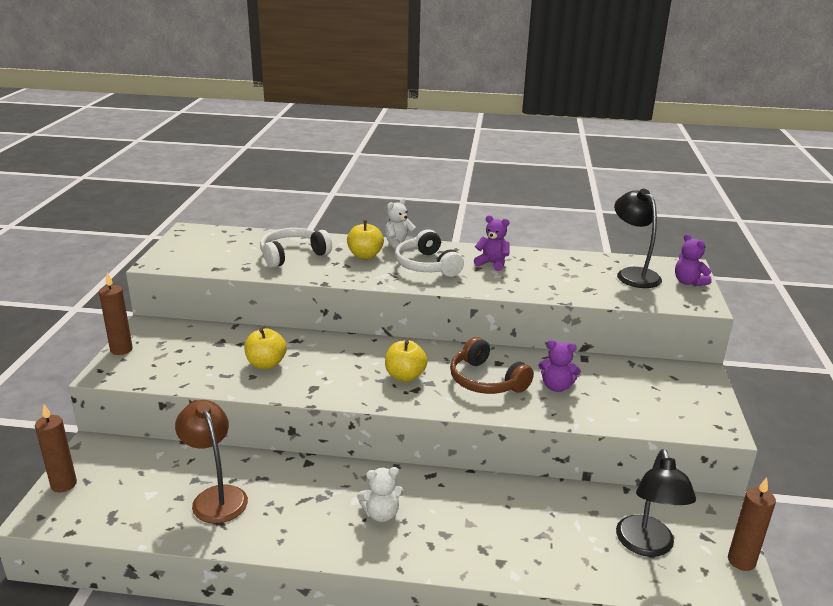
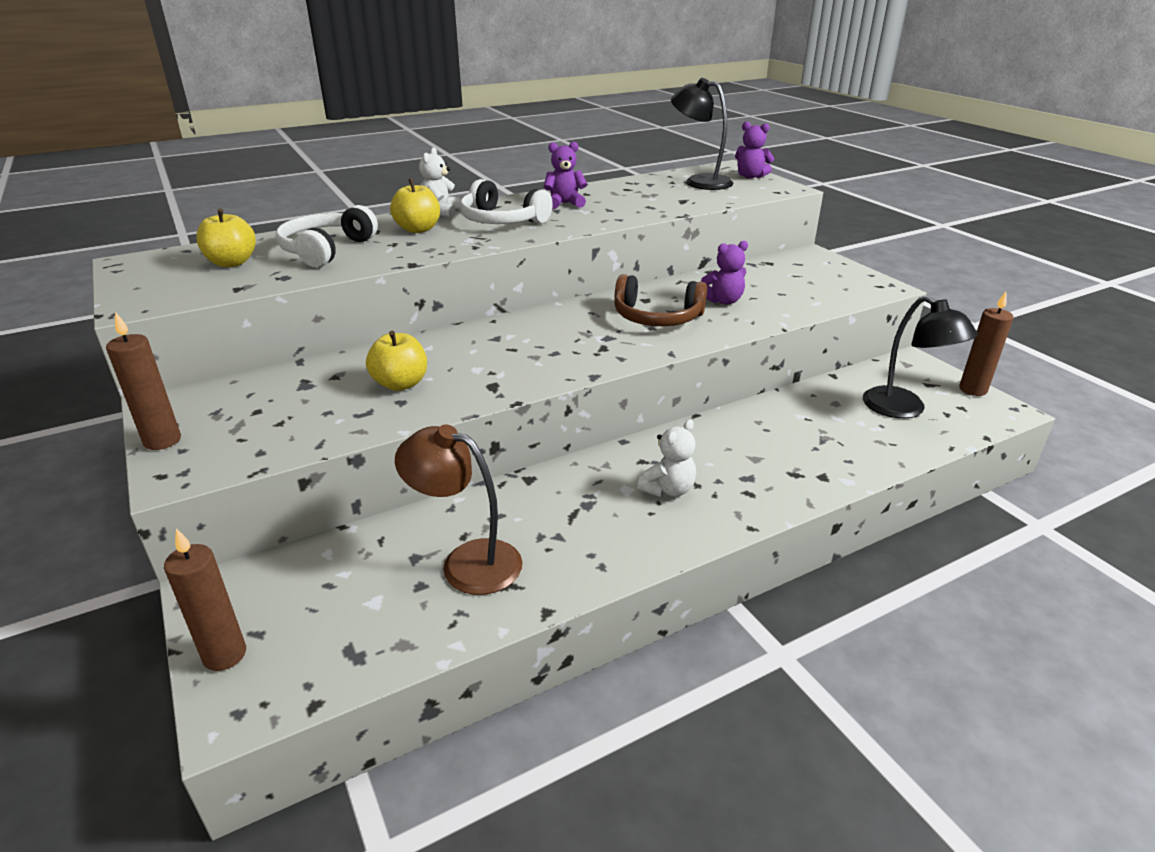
camera: 35 degrees left, 5 degrees up
(405, 376) = (575, 340): yellow apple -> yellow apple (232, 263)

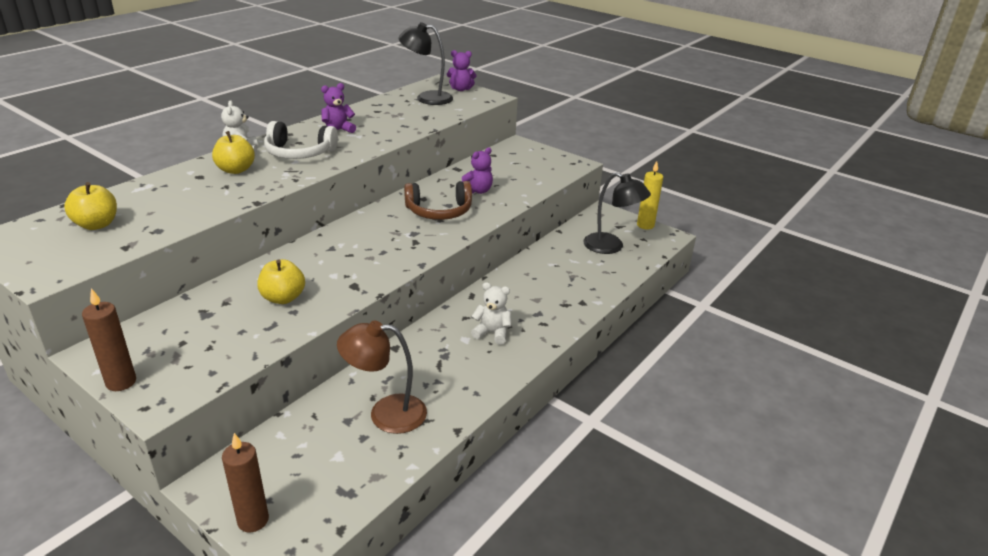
camera: 25 degrees left, 0 degrees up
(326, 250) = (172, 200): white headphones -> none
(668, 489) = (492, 333): white teddy bear -> white teddy bear turned 90 degrees counterclockwise
(973, 389) = (645, 225): brown candle -> yellow candle

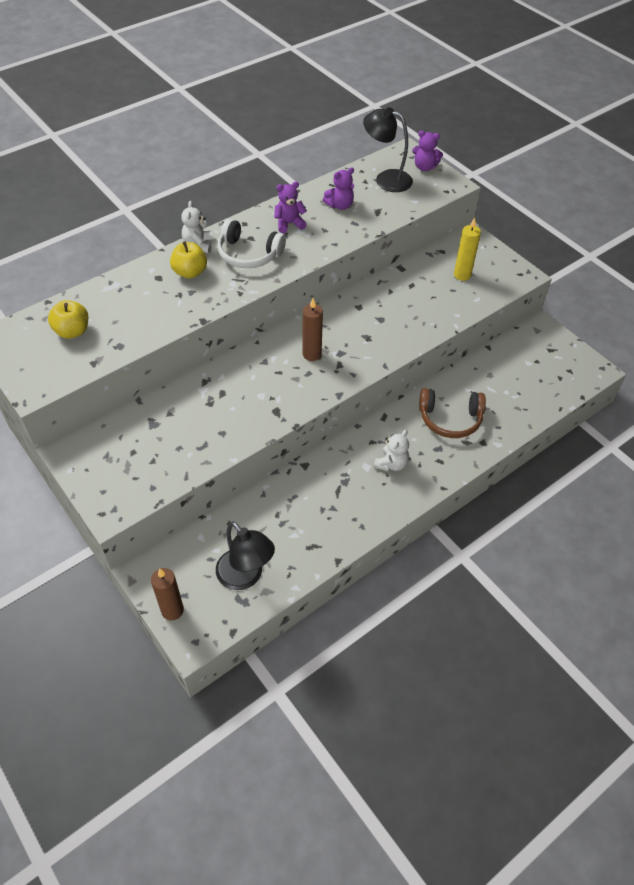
camera: 15 degrees right, 20 degrees up
(121, 382) = (86, 485): brown candle -> brown candle (312, 354)
(283, 298) = (216, 416): yellow apple -> none
(386, 413) = (284, 533): brown lamp -> none
(439, 211) = (370, 327): brown headphones -> brown headphones (450, 419)
(477, 191) = (413, 303): purple teddy bear -> purple teddy bear (340, 205)
(492, 333) = (391, 464): white teddy bear -> white teddy bear turned 90 degrees clockwise
(611, 247) = (533, 376): black lamp -> black lamp (245, 576)
(645, 225) = (578, 352): yellow candle -> yellow candle (462, 275)

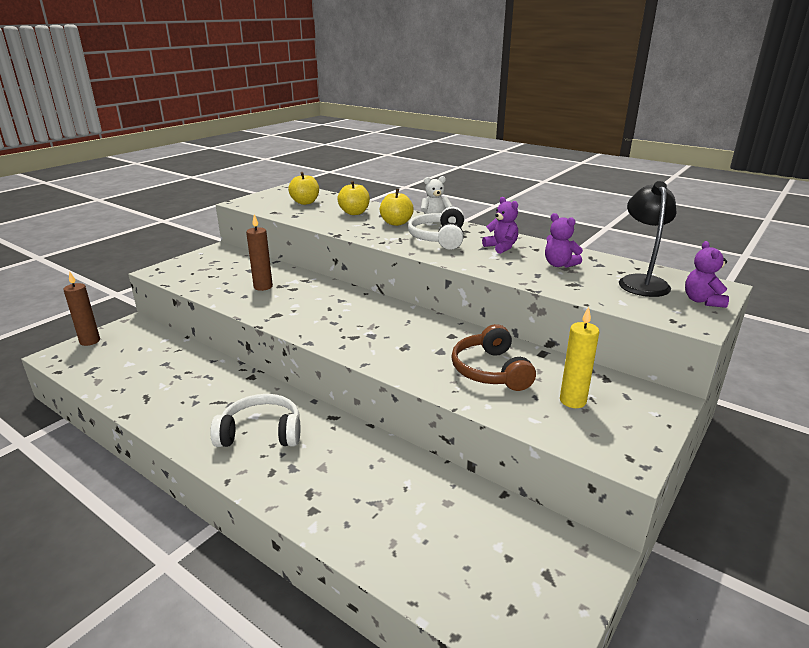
camera: 75 degrees right, 25 degrees down
(138, 296) = (354, 213): none -> yellow apple
(245, 576) = (116, 367): black lamp -> none
(312, 354) = (361, 320): brown candle -> brown candle (263, 287)
(391, 464) = (261, 433): white teddy bear -> white headphones
(450, 419) = (346, 472): brown headphones -> brown headphones (490, 370)

